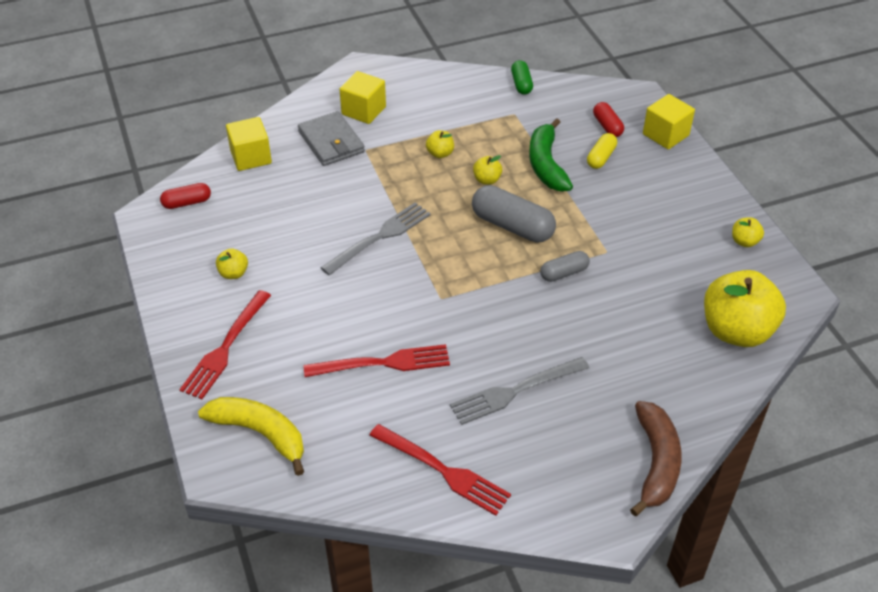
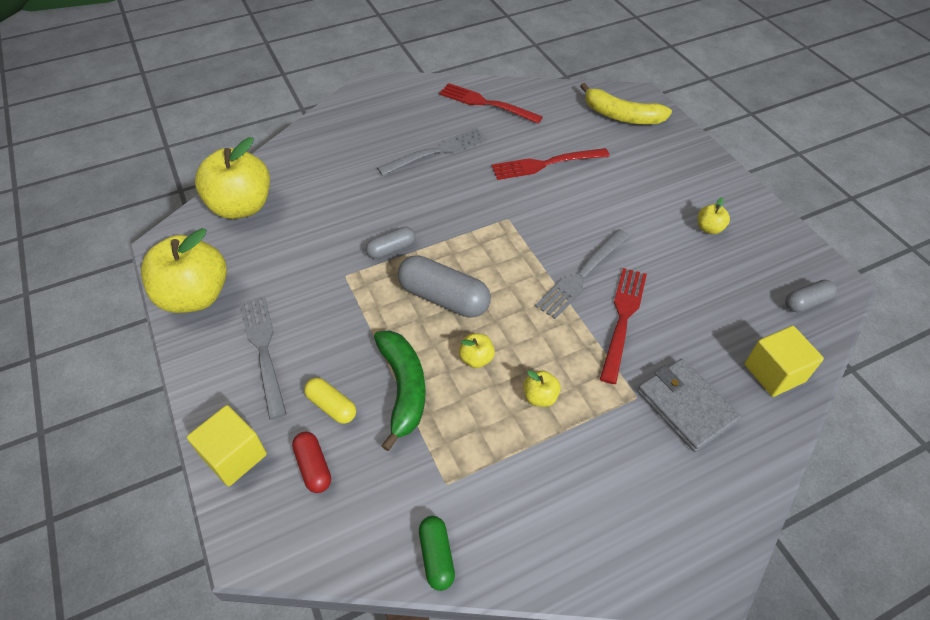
camera: 175 degrees right, 5 degrees up
(187, 203) = (806, 302): red capsule -> grey capsule
(226, 347) = (679, 167): red fork -> red fork (623, 319)
(363, 110) = (664, 471): yellow cube -> none
(601, 157) = (332, 406): yellow capsule -> yellow capsule turned 75 degrees counterclockwise
(656, 463) = (336, 115): brown banana -> none
(666, 196) = (263, 350): none -> grey fork
(744, 241) = (195, 296): yellow apple -> yellow apple, size x2.35

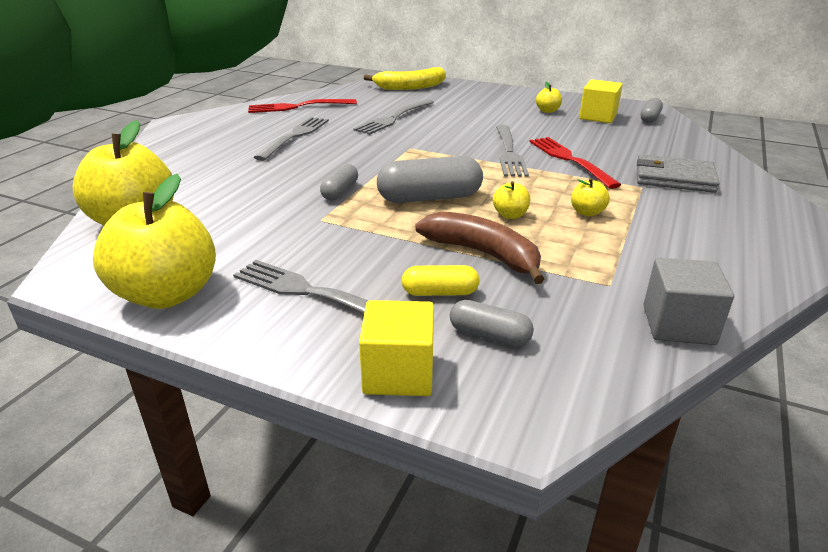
camera: 40 degrees left, 20 degrees down
(313, 467) = (489, 335): red capsule -> grey capsule
(403, 388) = (483, 254): green banana -> brown banana
(436, 556) = (678, 325): green capsule -> grey cube
(546, 164) = (394, 118): red fork -> grey fork
(774, 373) = (688, 147): yellow cube -> yellow cube (598, 117)

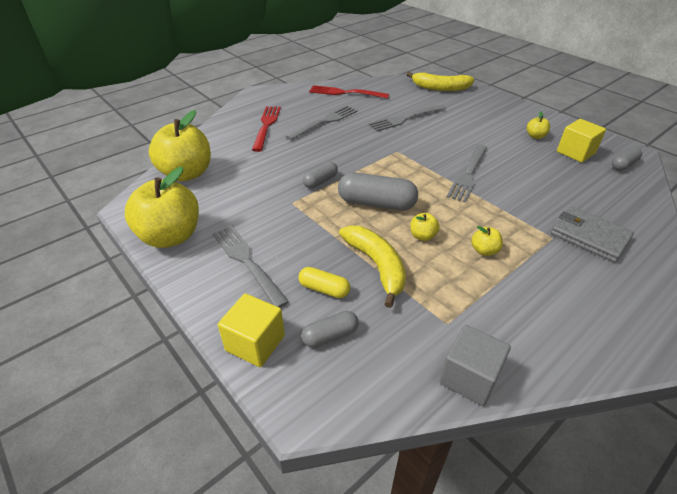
camera: 25 degrees right, 10 degrees up
(483, 254) = (377, 265): brown banana -> yellow banana
(489, 335) = (330, 335): grey capsule -> grey capsule turned 75 degrees counterclockwise
(570, 160) = (512, 194): red fork -> red fork (266, 126)

